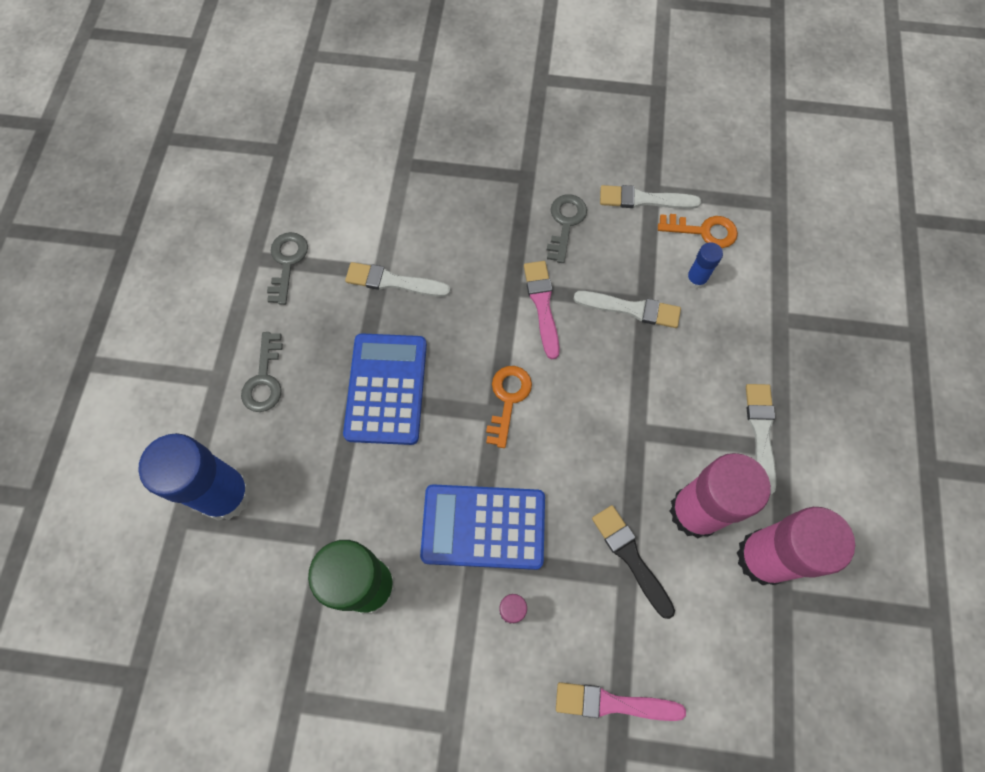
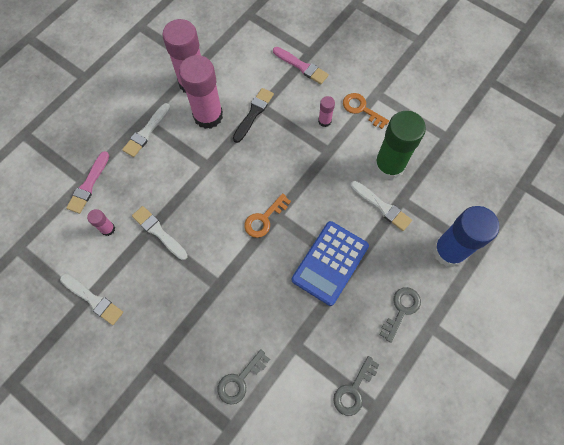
camera: 150 degrees left, 0 degrees up
(393, 282) = (290, 333): white brush -> white brush (382, 207)
(483, 527) = (316, 162): blue calculator -> none
(542, 305) = (208, 264): pink brush -> pink brush (88, 185)
(565, 223) = (155, 311): grey key -> grey key (240, 380)
(631, 557) = (253, 113): black brush -> black brush turned 150 degrees counterclockwise
(696, 279) = (108, 229): blue glue stick -> pink glue stick
(703, 231) = (77, 256): orange key -> orange key (361, 109)

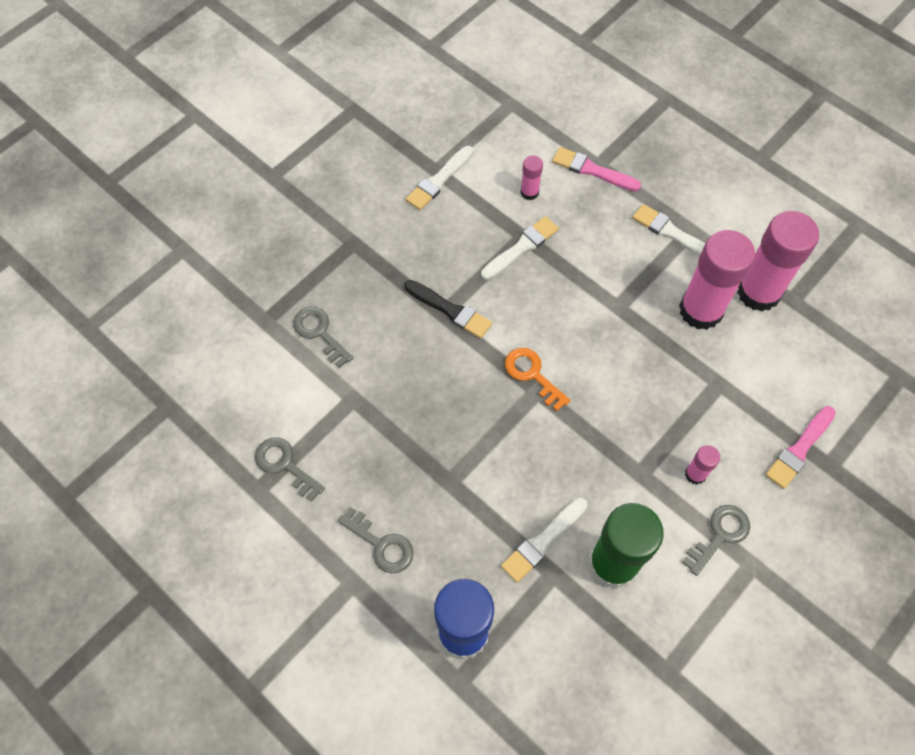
camera: 95 degrees right, 5 degrees down
(253, 113) = (706, 371): black brush -> black brush (450, 310)
(330, 263) = (460, 455): blue calculator -> none
(361, 109) = (719, 535): orange key -> grey key

